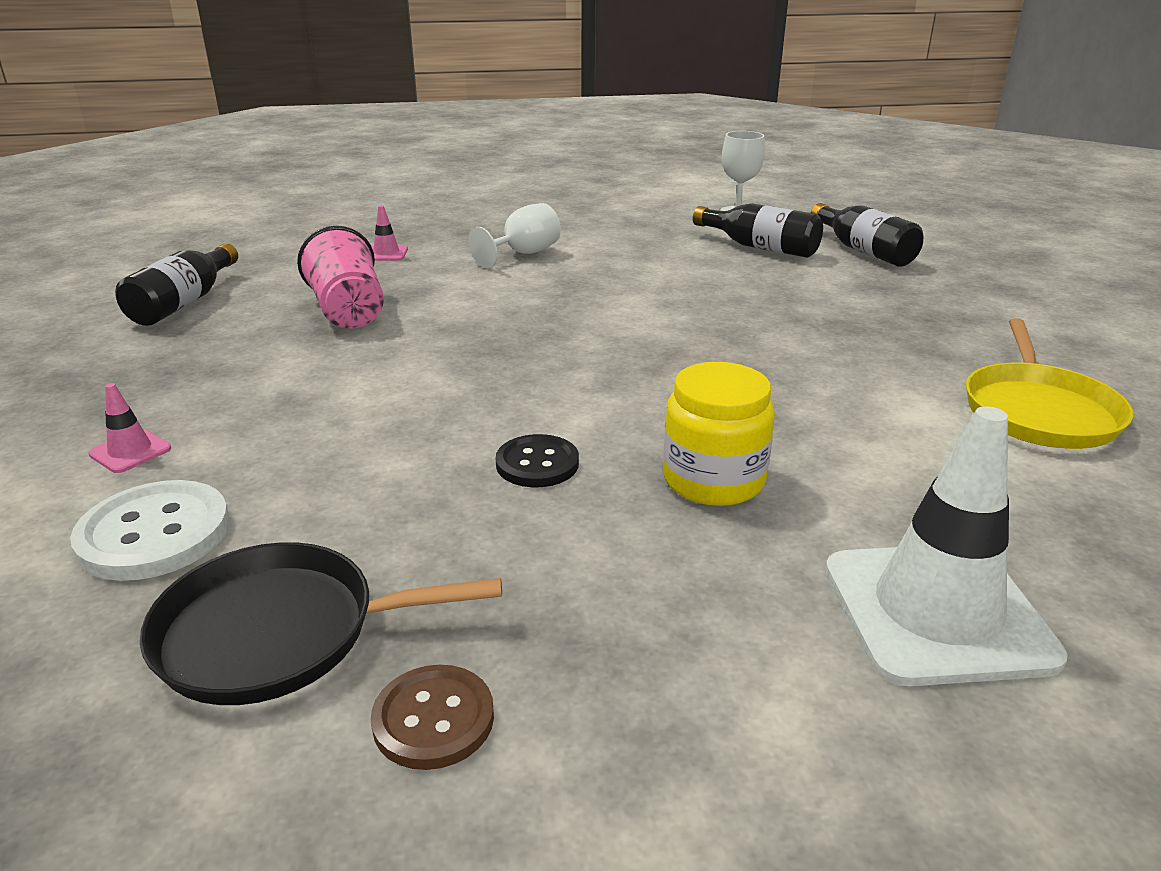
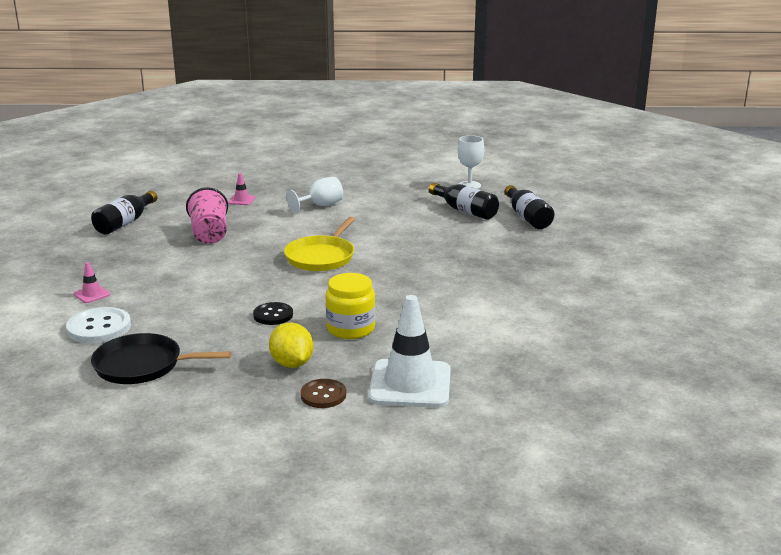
camera: 10 degrees right, 5 degrees down
(433, 719) = (192, 396): brown button -> brown button (323, 395)
(638, 585) = (292, 364): none -> yellow lemon
(1038, 411) = (539, 313): yellow pan -> yellow pan (321, 257)

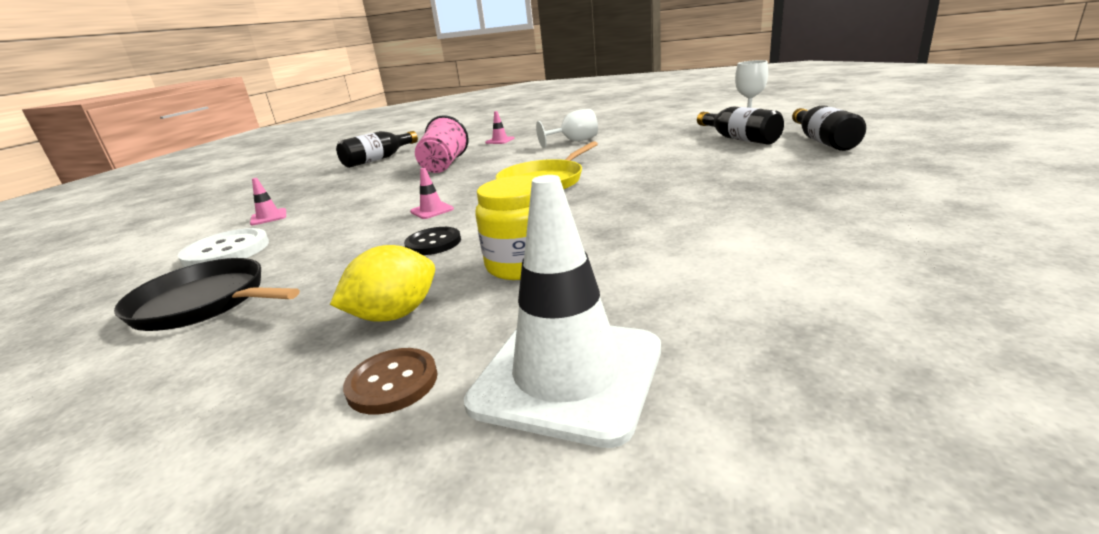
camera: 20 degrees right, 0 degrees up
(245, 286) = (432, 210): none -> pink traffic cone
(292, 364) = (395, 315): yellow lemon -> yellow lemon turned 60 degrees clockwise

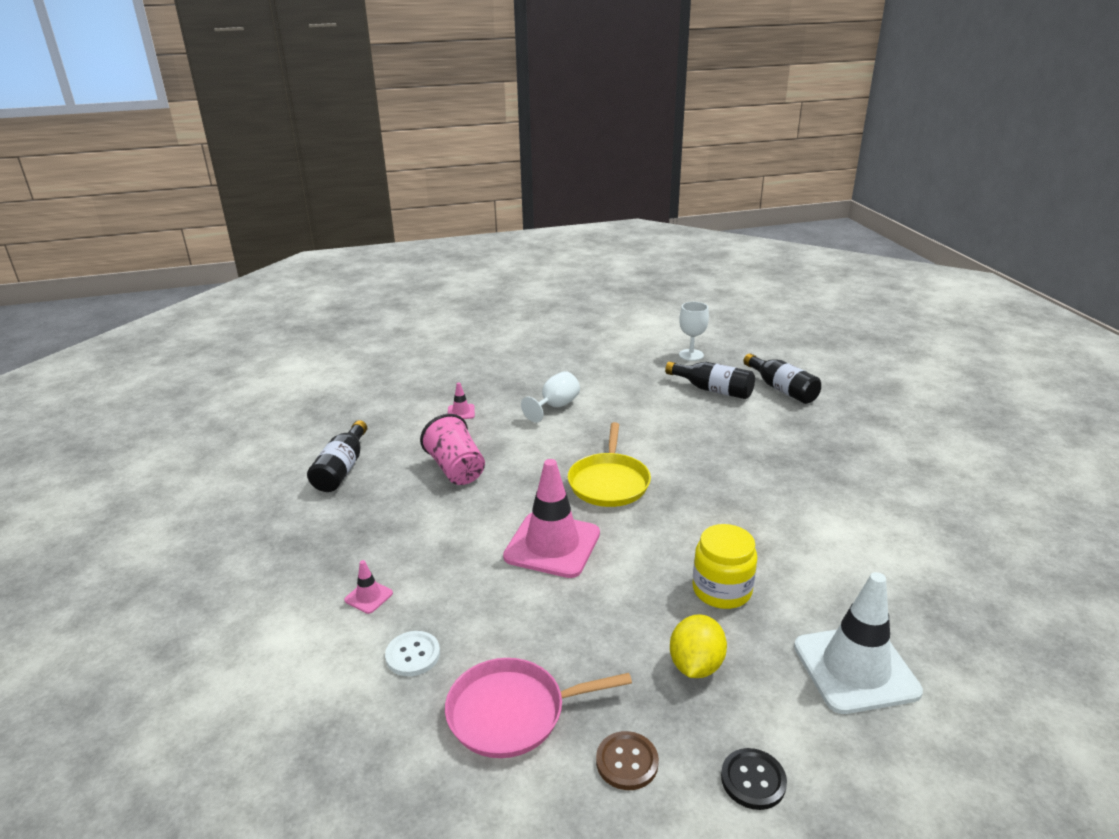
camera: 35 degrees left, 5 degrees up
(205, 303) = (512, 713): black pan -> pink pan
(226, 251) = (413, 655): white button -> white button, size x0.65
(392, 383) = (771, 713): brown button -> brown button (627, 762)
(432, 210) = (552, 545): pink traffic cone -> pink traffic cone, size x2.36
(433, 243) = (617, 586): black button -> black button (753, 780)

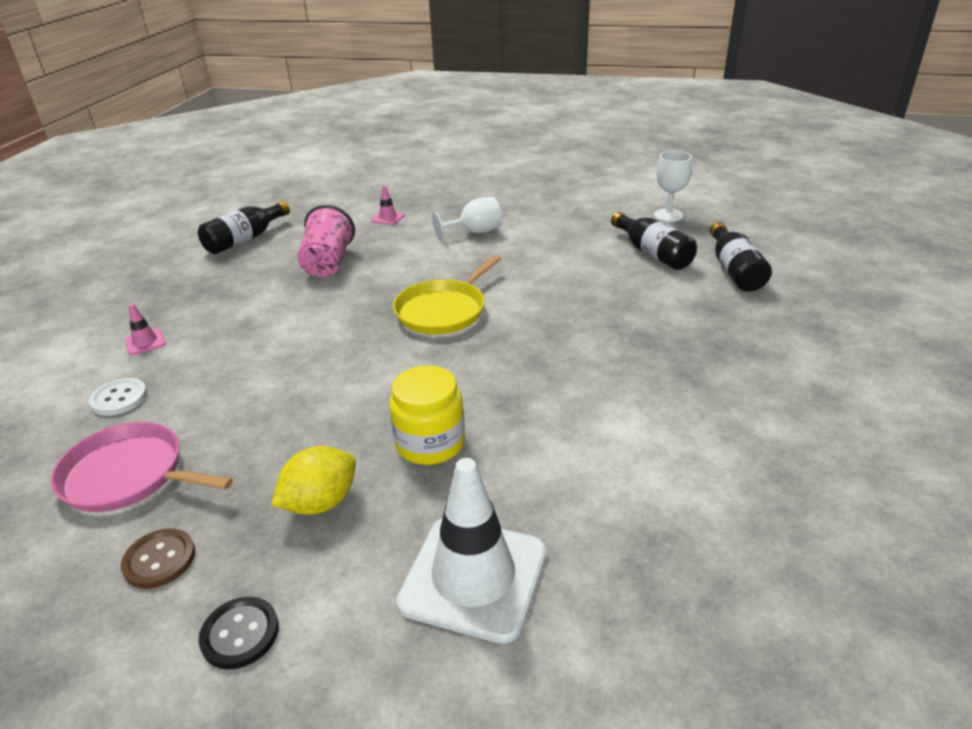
camera: 30 degrees right, 5 degrees up
(552, 545) = (328, 349): pink traffic cone -> none

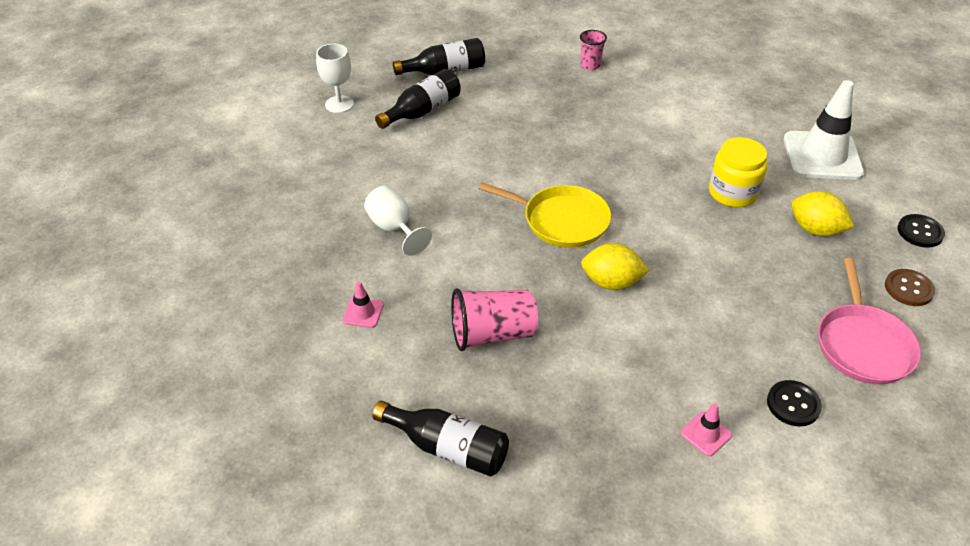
camera: 105 degrees left, 10 degrees up
(119, 398) = (793, 404): white button -> black button
(342, 325) = (611, 282): none -> yellow lemon
(758, 377) = (590, 65): none -> pink cup

